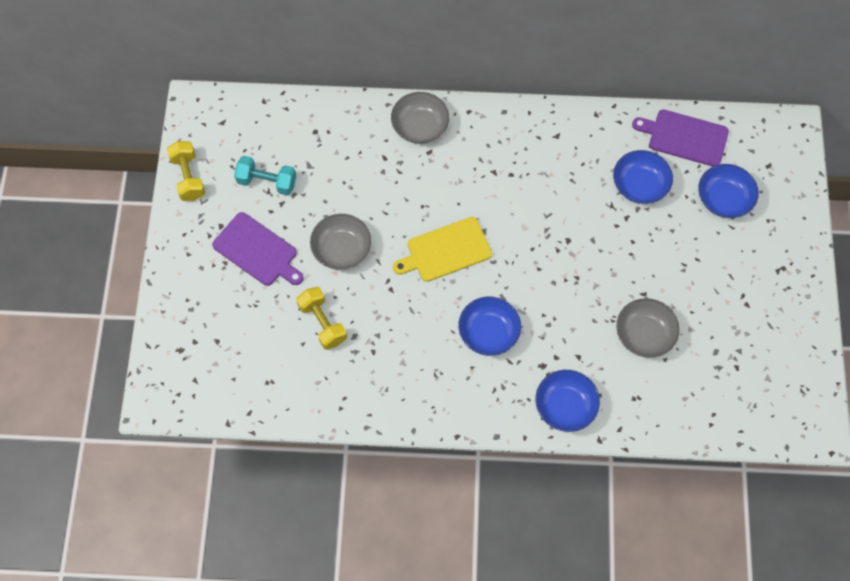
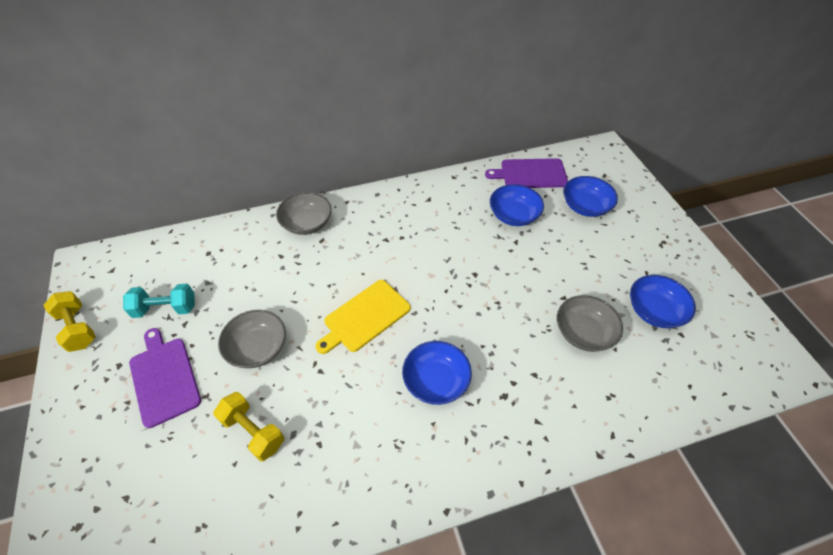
camera: 20 degrees left, 15 degrees down
(257, 251) = (164, 378): purple cutting board -> purple cutting board turned 135 degrees counterclockwise
(565, 406) = (546, 430): blue bowl -> blue bowl (654, 311)

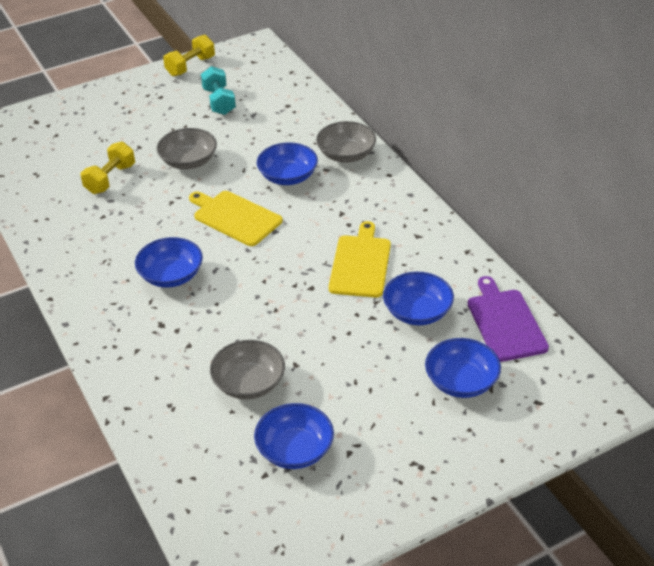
camera: 80 degrees right, 10 degrees down
(164, 378) = (152, 121): purple cutting board -> none
(320, 268) = (288, 176): none -> blue bowl
(453, 238) = (360, 264): none -> yellow cutting board

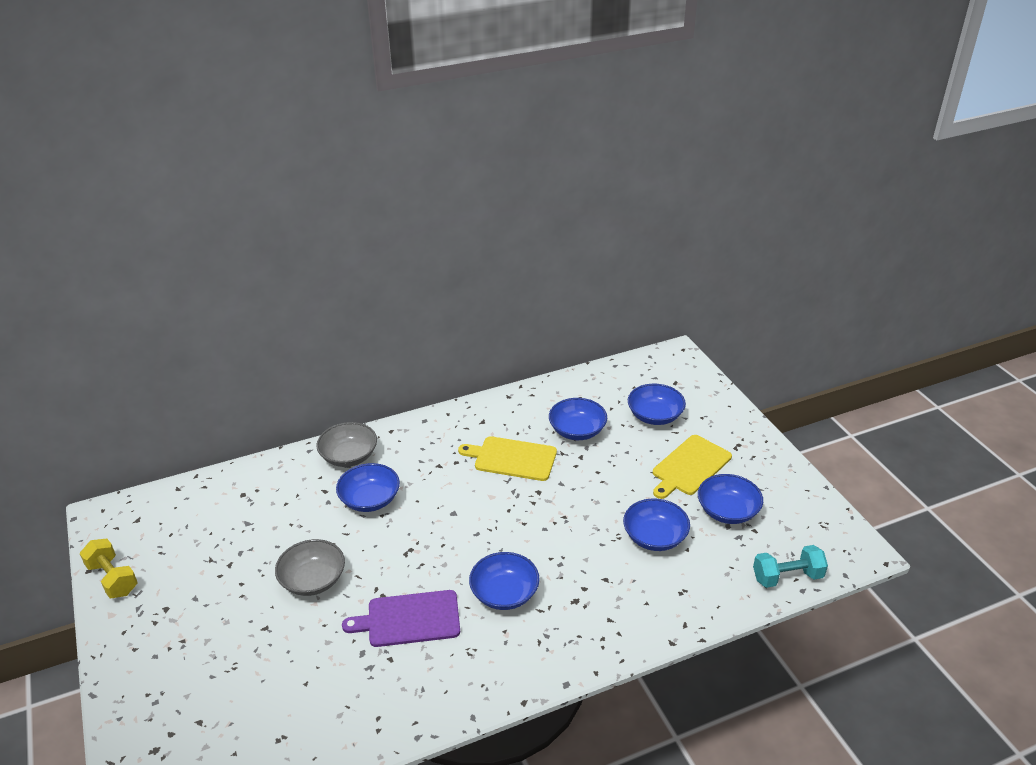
camera: 85 degrees left, 5 degrees down
(110, 179) = (320, 654): yellow dumbbell -> none
(219, 101) = (206, 552): turquoise dumbbell -> turquoise dumbbell (787, 577)
(235, 217) = (424, 542): yellow cutting board -> yellow cutting board (690, 467)
(249, 383) = (655, 537): grey bowl -> blue bowl
(505, 322) = (594, 387): purple cutting board -> purple cutting board (409, 619)

